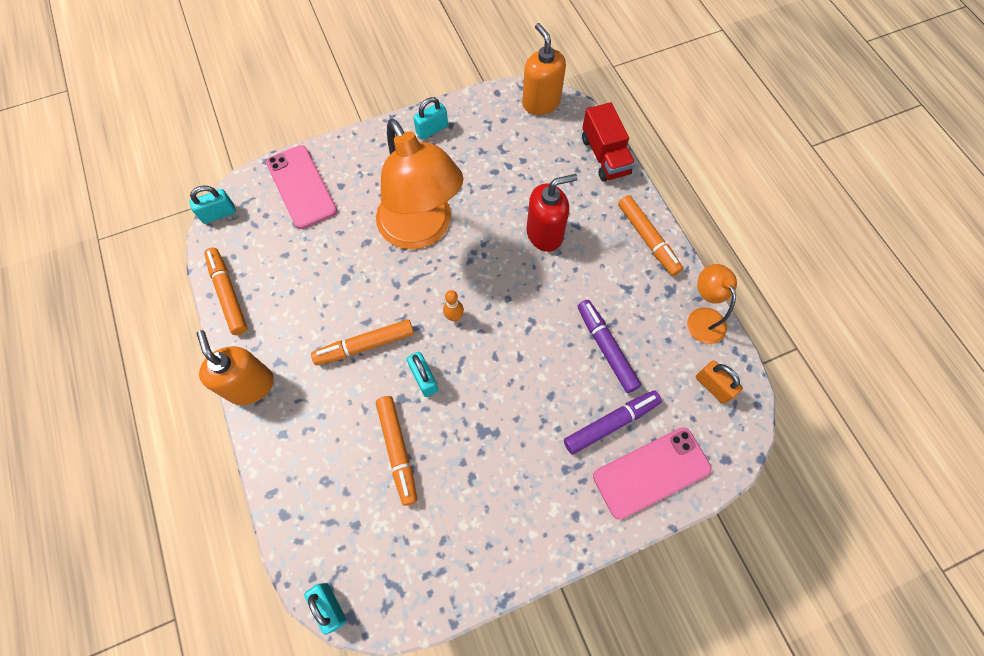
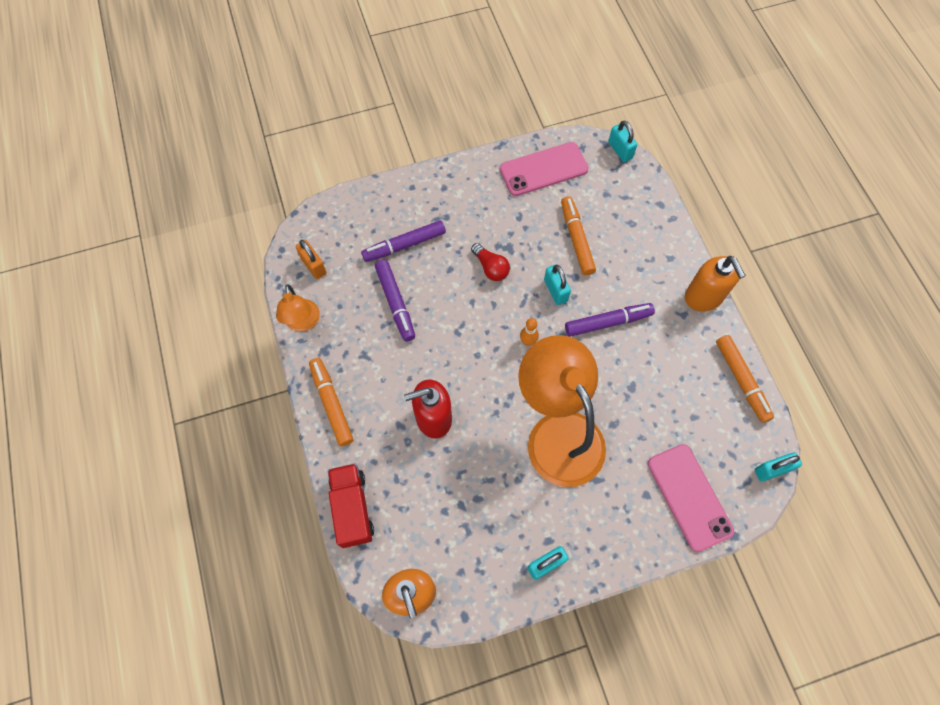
camera: 175 degrees left, 0 degrees up
(365, 345) = (607, 322): orange marker -> purple marker
(502, 402) = (490, 268): none -> red light bulb
(651, 472) = (381, 210): pink phone -> pink phone (543, 169)

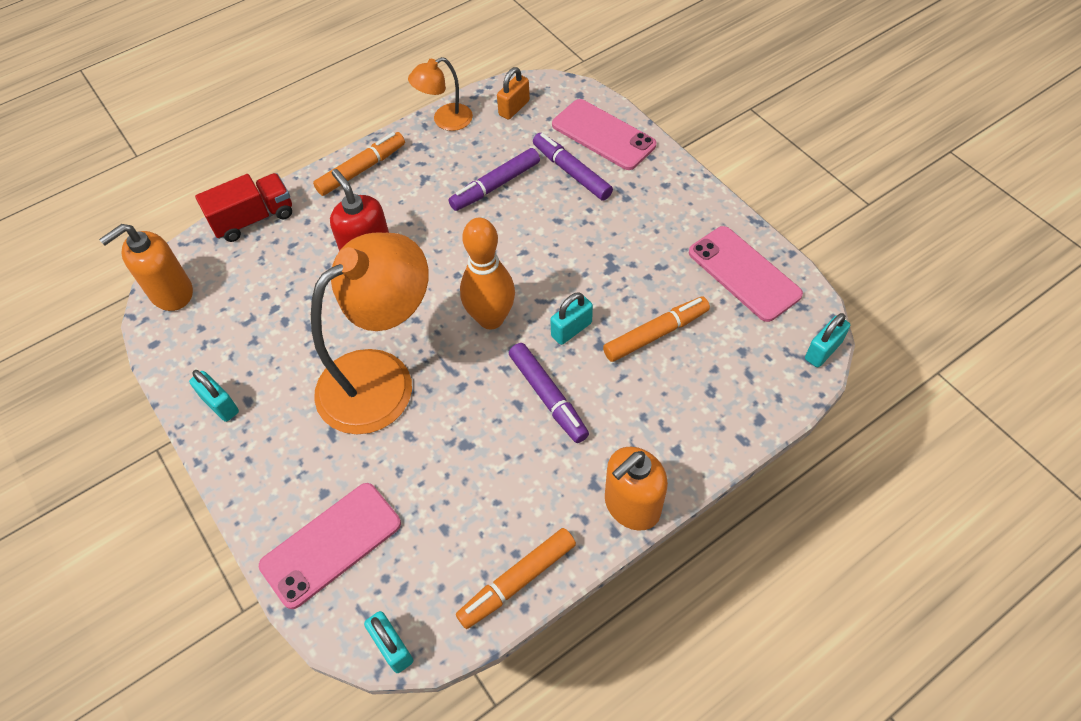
camera: 75 degrees right, 10 degrees down
(374, 211) = (603, 135): none -> pink phone
(490, 268) = (576, 257): red light bulb -> none
(528, 341) = (491, 318): orange bowling pin -> orange bowling pin, size x2.25

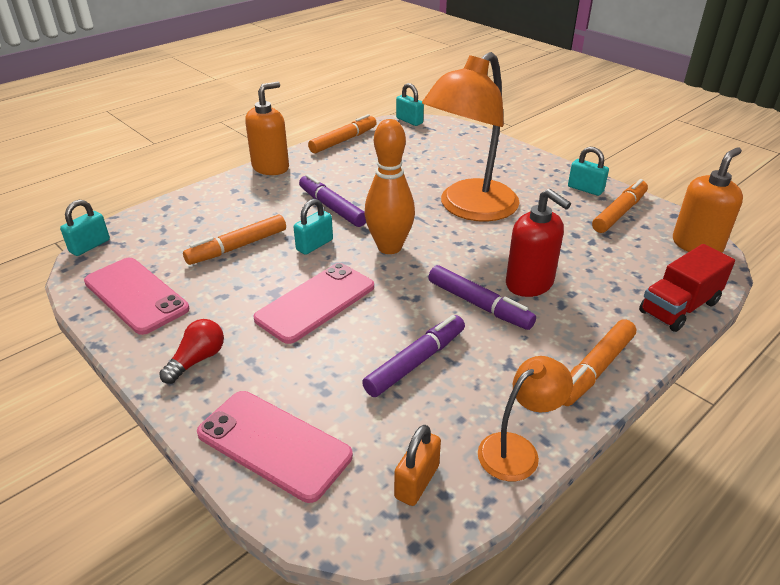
camera: 170 degrees right, 20 degrees down
(213, 353) = (619, 213): none -> orange marker
(331, 545) = (462, 144): pink phone -> pink phone (315, 302)
(572, 172) = (319, 385): purple marker -> purple marker (478, 304)
(669, 201) = (197, 360): none -> red light bulb

